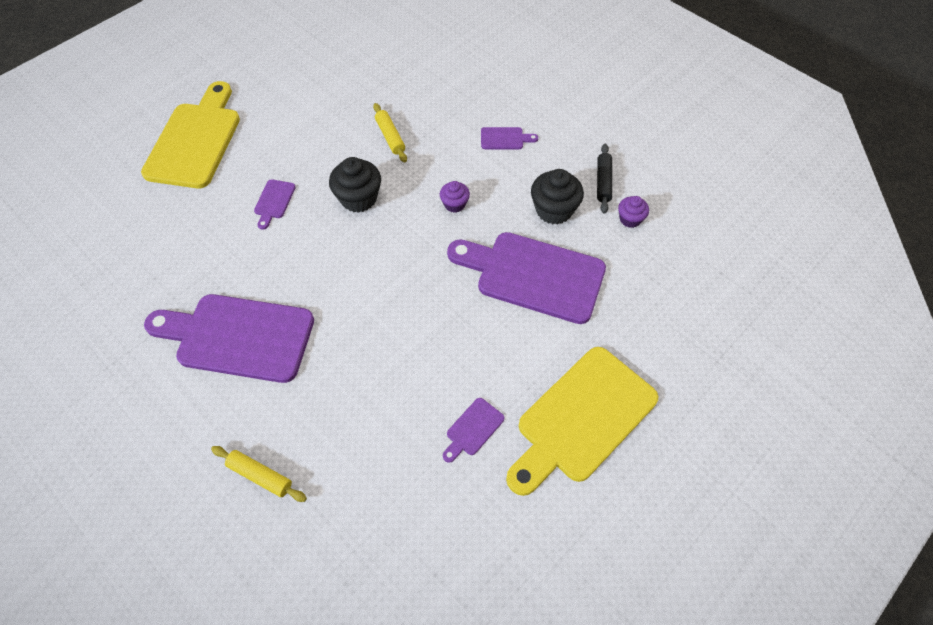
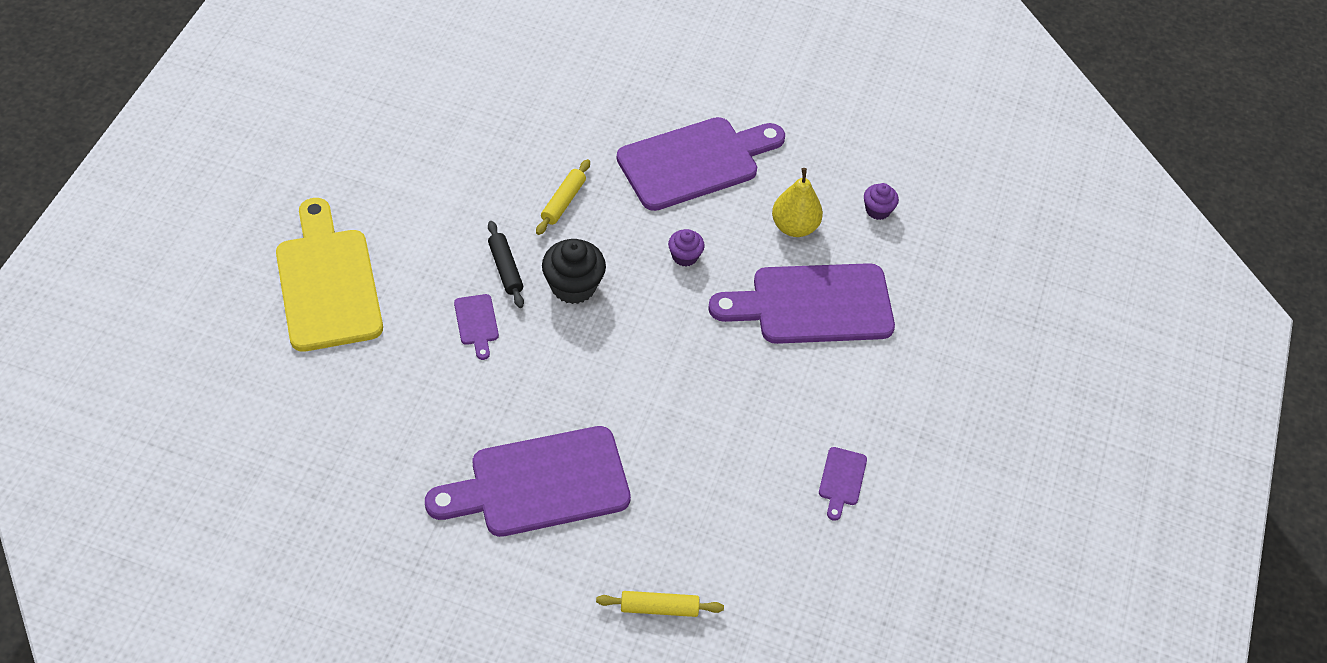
camera: 30 degrees left, 5 degrees down
(390, 137) = (563, 202): yellow rolling pin -> yellow rolling pin turned 75 degrees clockwise
(505, 139) = (695, 162): purple cutting board -> purple cutting board, size x2.42
(554, 210) = (794, 227): black cupcake -> yellow pear
(581, 418) = (938, 429): yellow cutting board -> none
(603, 182) = (828, 178): black rolling pin -> black rolling pin (505, 269)

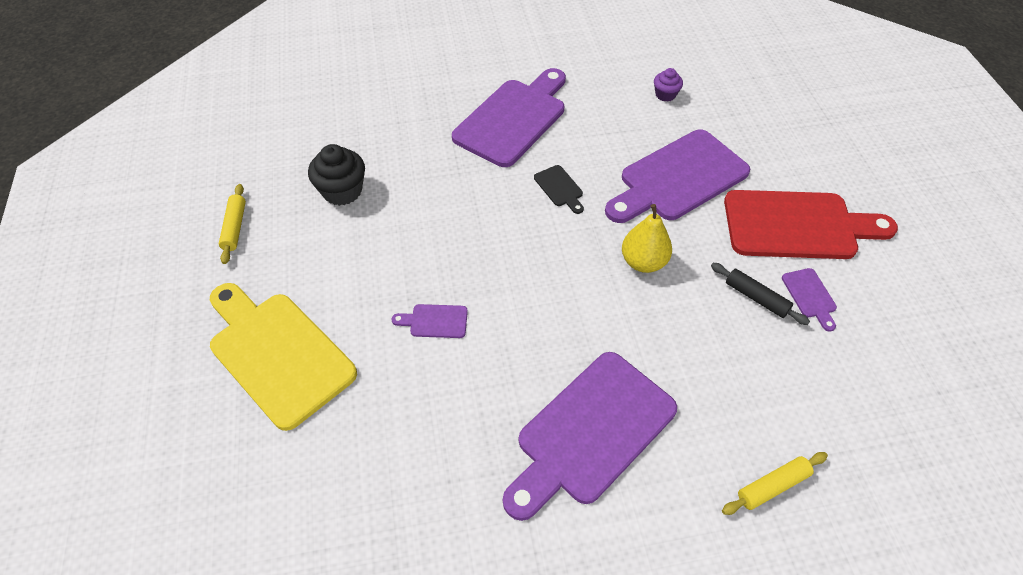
camera: 25 degrees left, 0 degrees up
(476, 323) = (435, 321): purple cutting board -> purple cutting board turned 135 degrees clockwise
(505, 269) = (427, 265): black rolling pin -> black rolling pin (756, 298)
(563, 202) = (436, 191): yellow rolling pin -> yellow rolling pin (235, 227)
(573, 286) = (492, 251): black cupcake -> black cupcake (342, 191)
(685, 256) = (559, 188): purple cupcake -> black cutting board
(794, 227) = (620, 131): yellow pear -> yellow pear (643, 262)
(892, 411) = (797, 226): none -> red cutting board

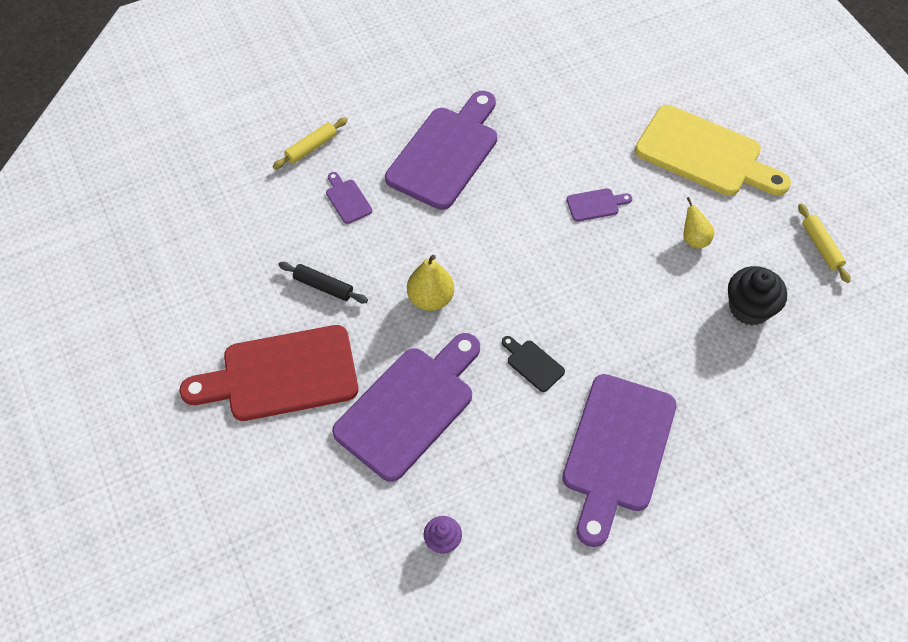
camera: 165 degrees right, 5 degrees up
(352, 261) = (694, 239): none -> yellow pear
(810, 296) = (274, 299): purple cutting board -> purple cutting board (347, 199)

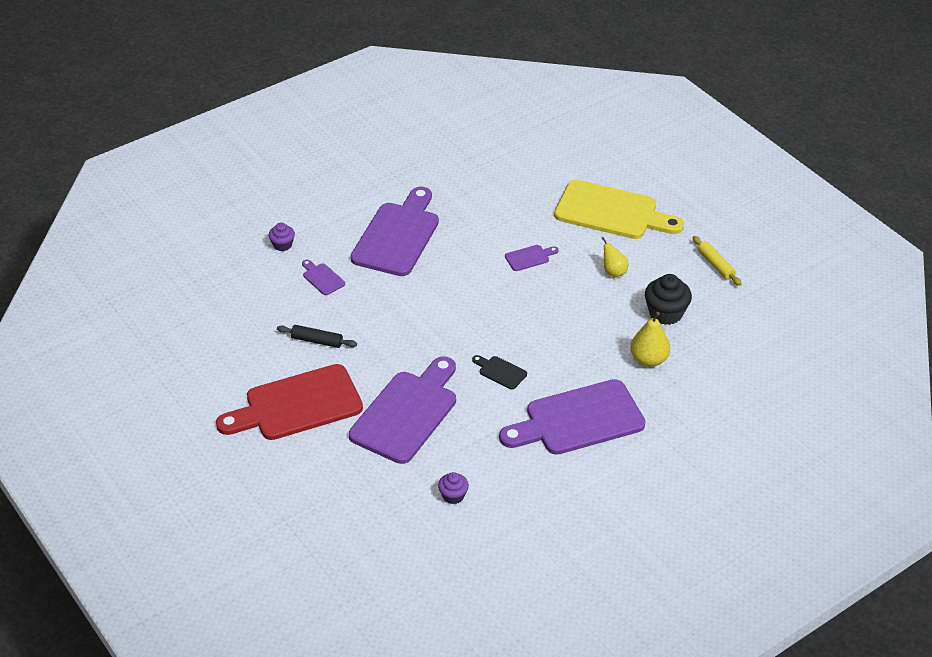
camera: 10 degrees left, 15 degrees down
(311, 147) = (282, 245): yellow rolling pin -> purple cupcake
(430, 299) = (408, 338): yellow pear -> yellow pear (648, 360)
(616, 450) = (578, 419): purple cutting board -> purple cutting board turned 60 degrees clockwise

